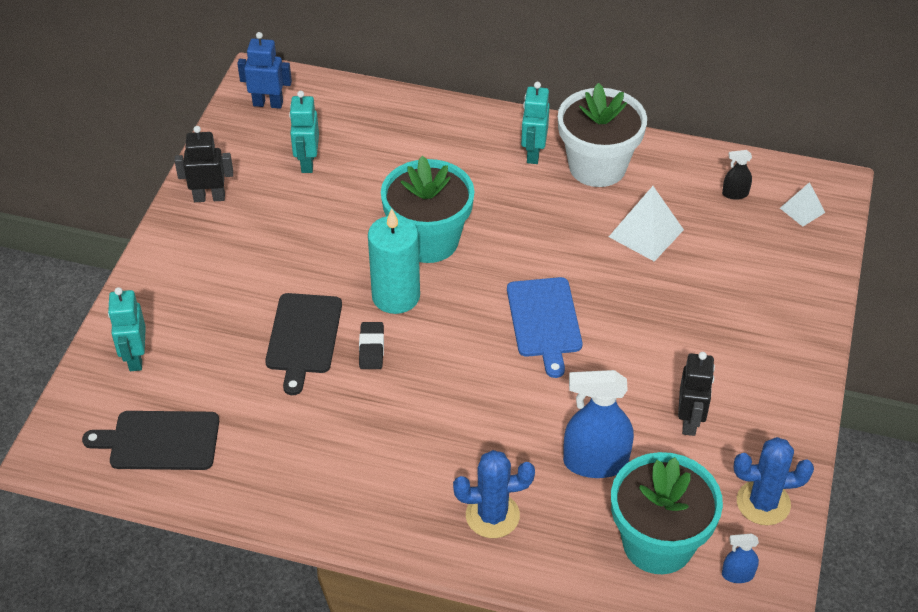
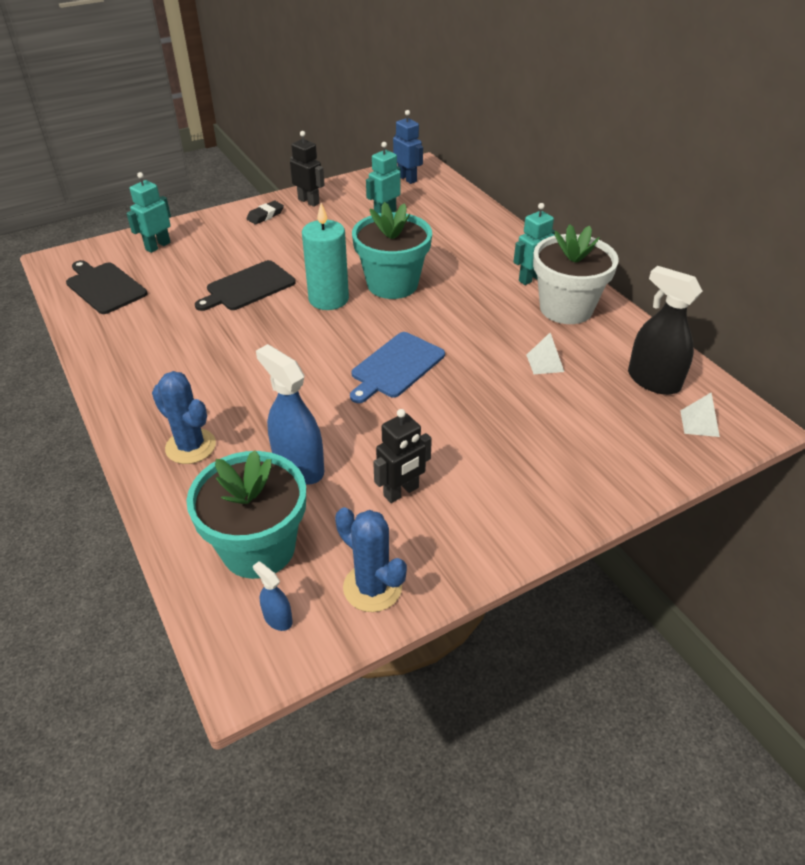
camera: 45 degrees right, 5 degrees down
(371, 348) = (273, 315): black eraser -> black eraser (265, 215)
(646, 233) = (545, 363): white pyramid -> white pyramid, size x0.60
(735, 194) = (653, 381): black spray bottle -> black spray bottle, size x2.09

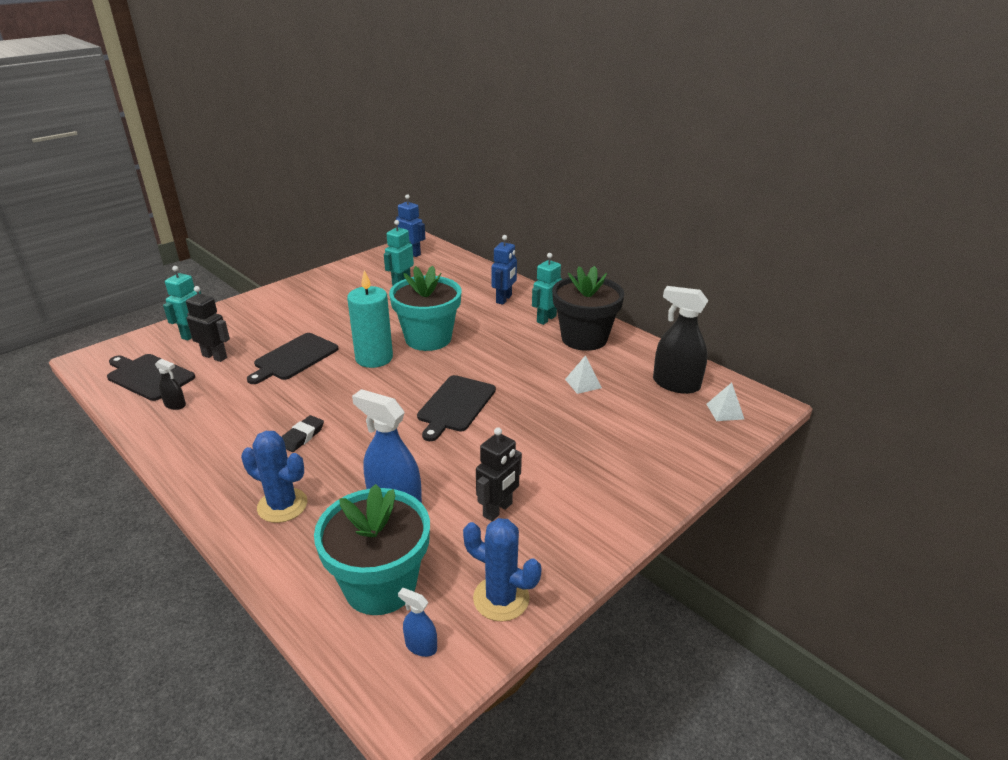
camera: 15 degrees left, 10 degrees down
(120, 322) = (175, 405): none -> black spray bottle
(265, 215) = (291, 296): black eraser -> black eraser (302, 436)
(309, 201) = (328, 280): black robot -> black robot (215, 356)
(395, 367) = (455, 405): blue cutting board -> black cutting board
(491, 248) = (504, 299): none -> blue robot
(566, 308) = (584, 338): white flower pot -> black flower pot

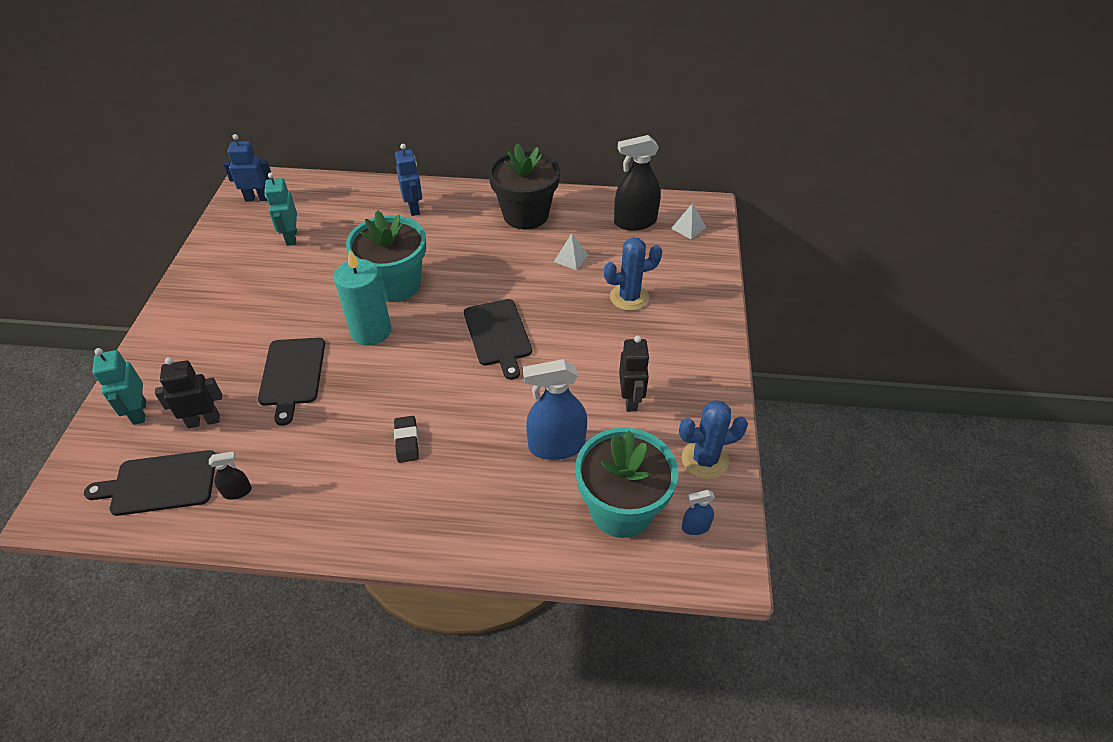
camera: 40 degrees left, 15 degrees up
(282, 505) = (471, 506): blue cactus -> blue cactus (629, 297)
(546, 319) = (474, 211): turquoise robot -> none

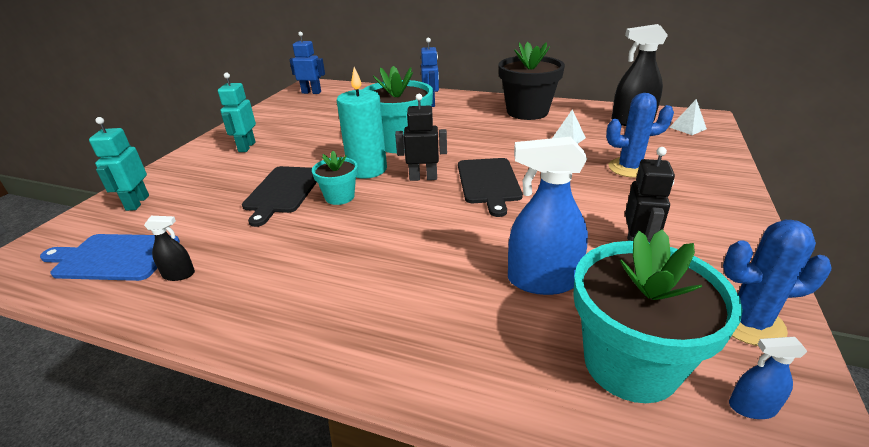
camera: 15 degrees right, 15 degrees down
(160, 483) = (114, 257): black cutting board -> blue cutting board
(204, 421) = (186, 215): black robot -> black robot (423, 178)
(291, 237) = (326, 112): turquoise robot -> turquoise robot (246, 147)
(354, 374) = (339, 197): none -> turquoise flower pot
(407, 441) = (371, 254): black eraser -> none

